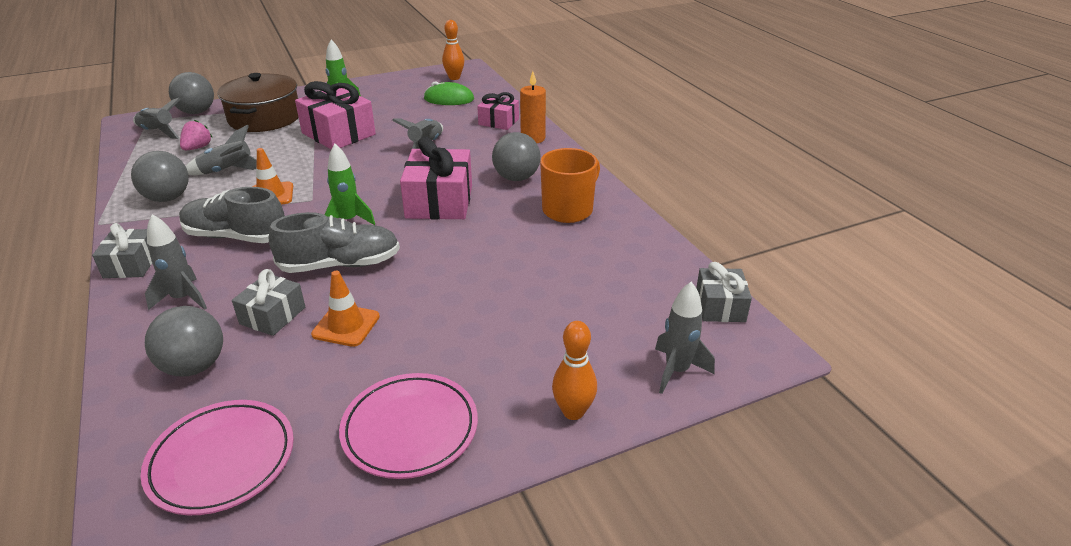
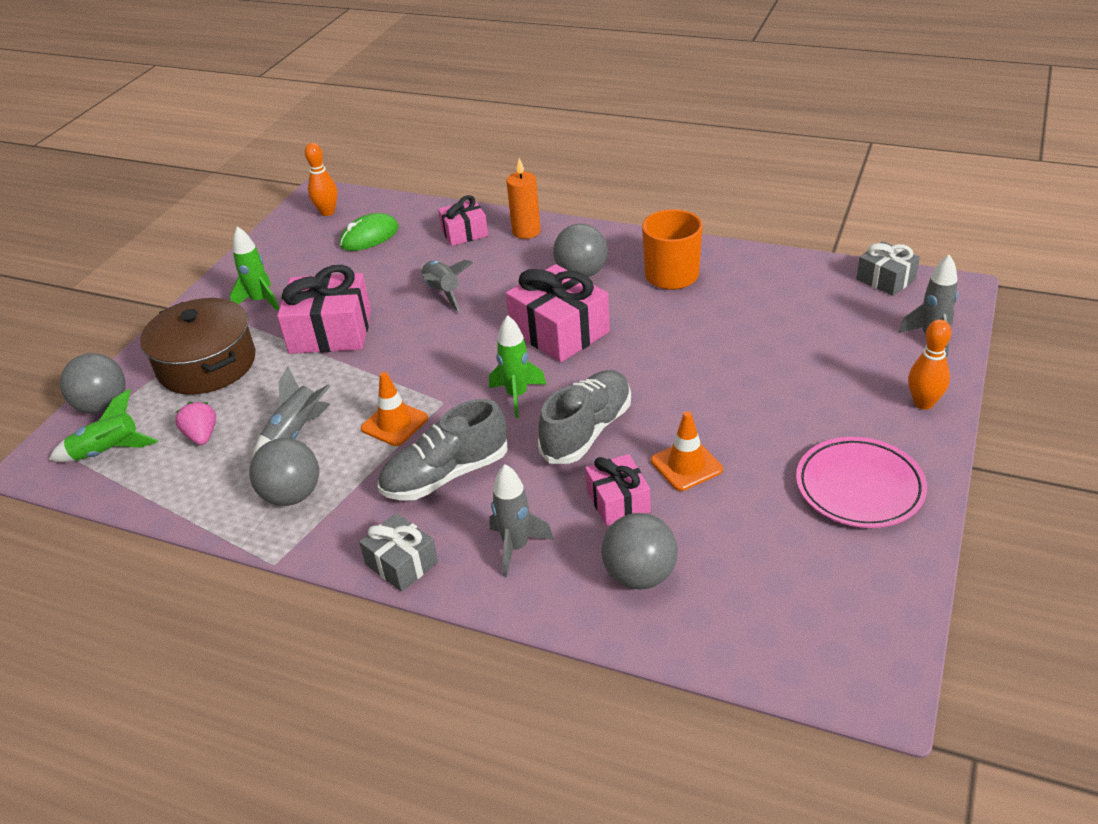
camera: 40 degrees left, 5 degrees up
(158, 132) = (108, 452): grey rocket -> green rocket
(222, 460) = (790, 601): pink plate -> none
(273, 315) = (618, 501): grey gift -> pink gift

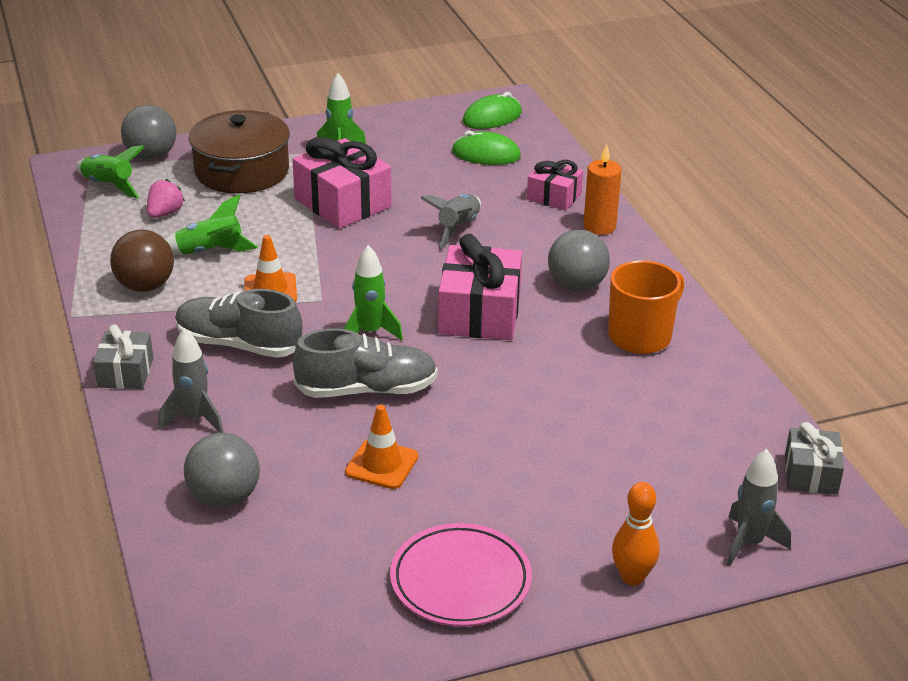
camera: 45 degrees right, 5 degrees down
(292, 495) = (145, 286): grey ball -> brown ball
(295, 434) = (210, 252): grey rocket -> green rocket
(327, 212) = (492, 117): orange bowling pin -> green mouse
(618, 501) = (298, 447): pink gift -> none

